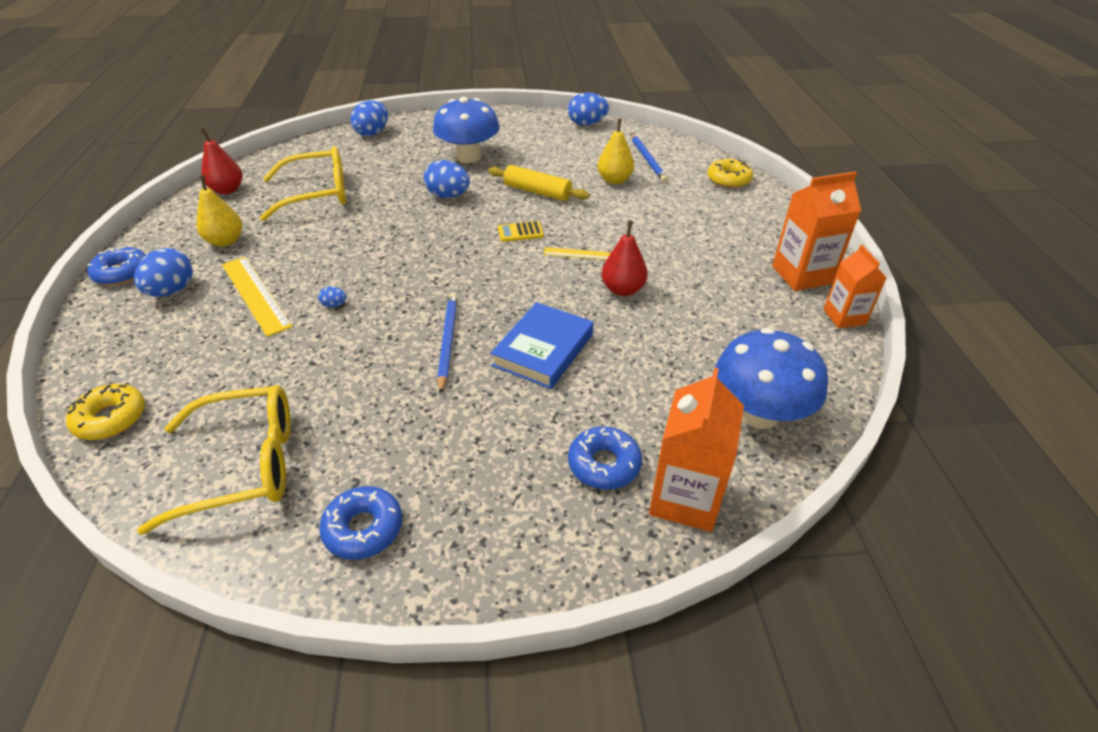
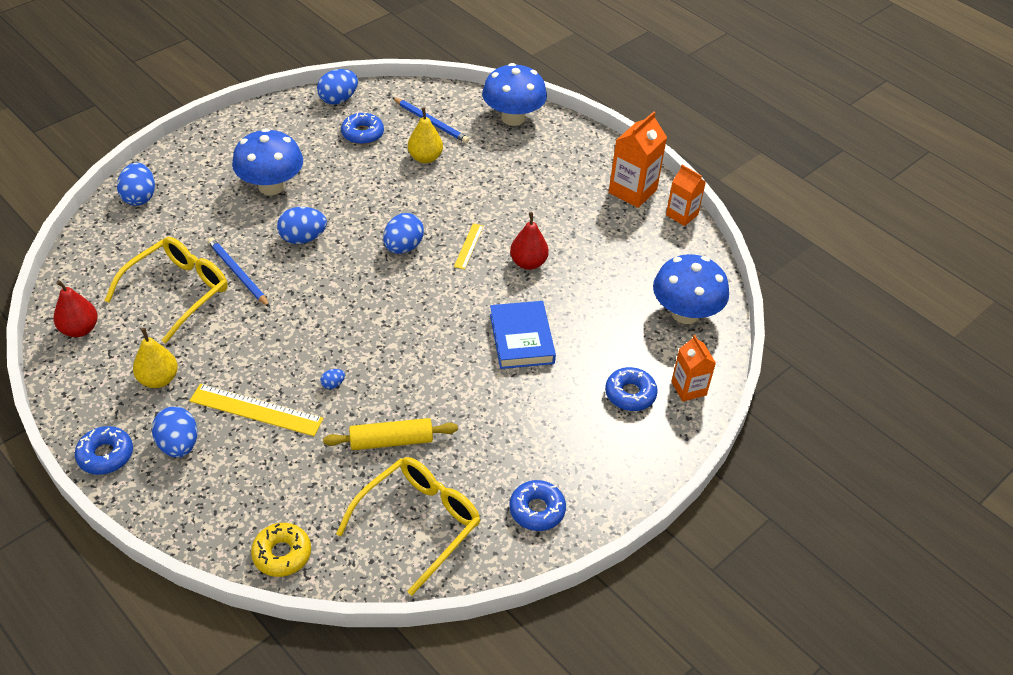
camera: 40 degrees left, 5 degrees up
(447, 341) = (451, 367): blue pencil -> blue pencil (238, 273)
(520, 232) = (403, 247): yellow calculator -> blue egg
(537, 192) = (374, 199): yellow rolling pin -> yellow rolling pin (391, 441)
(580, 149) = (362, 134): none -> blue donut
(580, 254) = (469, 246): yellow ruler -> yellow ruler turned 45 degrees counterclockwise
(685, 498) = (688, 388): orange carton -> orange carton, size x0.65
(728, 179) = (513, 118): yellow donut -> blue mushroom

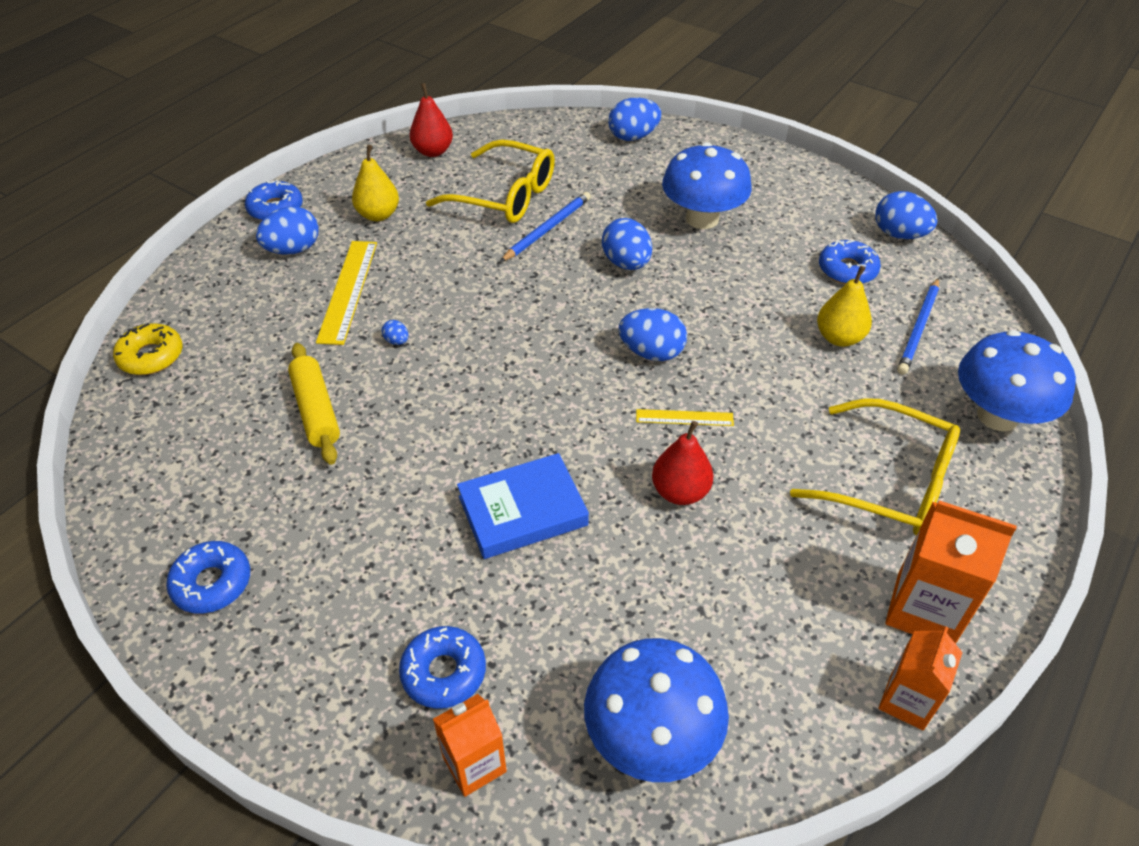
camera: 80 degrees right, 0 degrees up
(419, 522) = (192, 462): yellow glasses -> yellow glasses (890, 482)

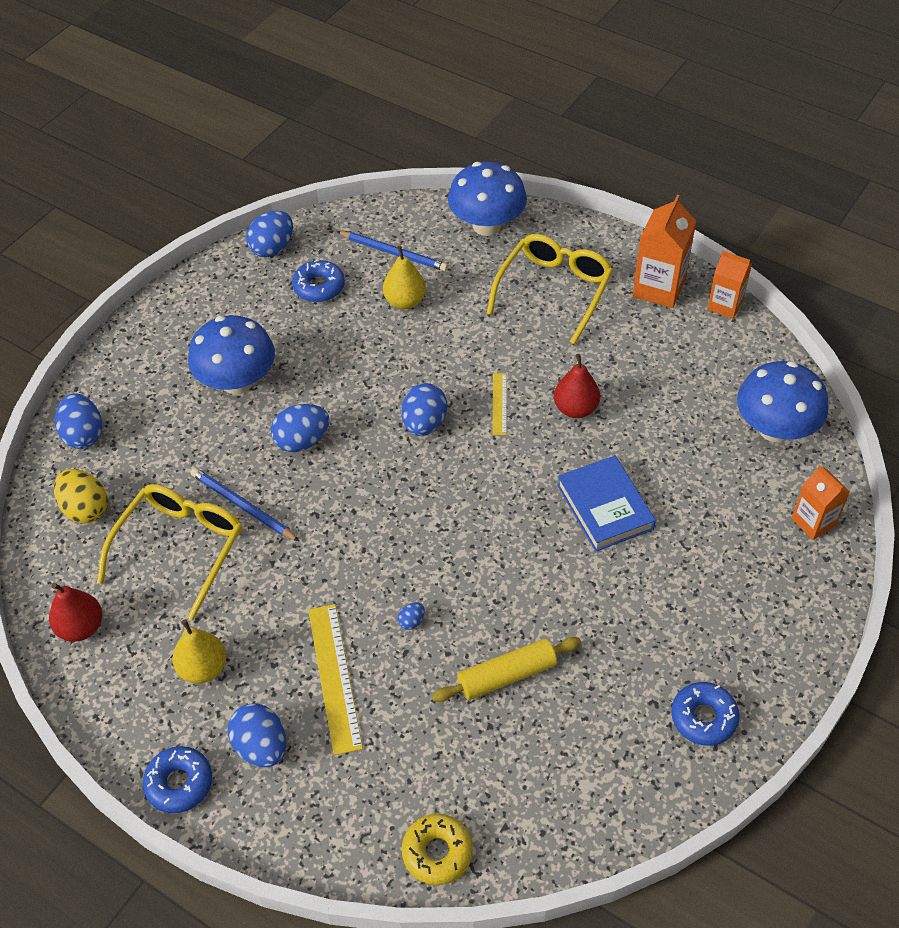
camera: 90 degrees left, 5 degrees up
(348, 291) = (335, 677): yellow ruler -> yellow ruler turned 75 degrees clockwise
(444, 672) = (752, 546): blue donut -> none
(552, 144) = (85, 509): none -> yellow egg

